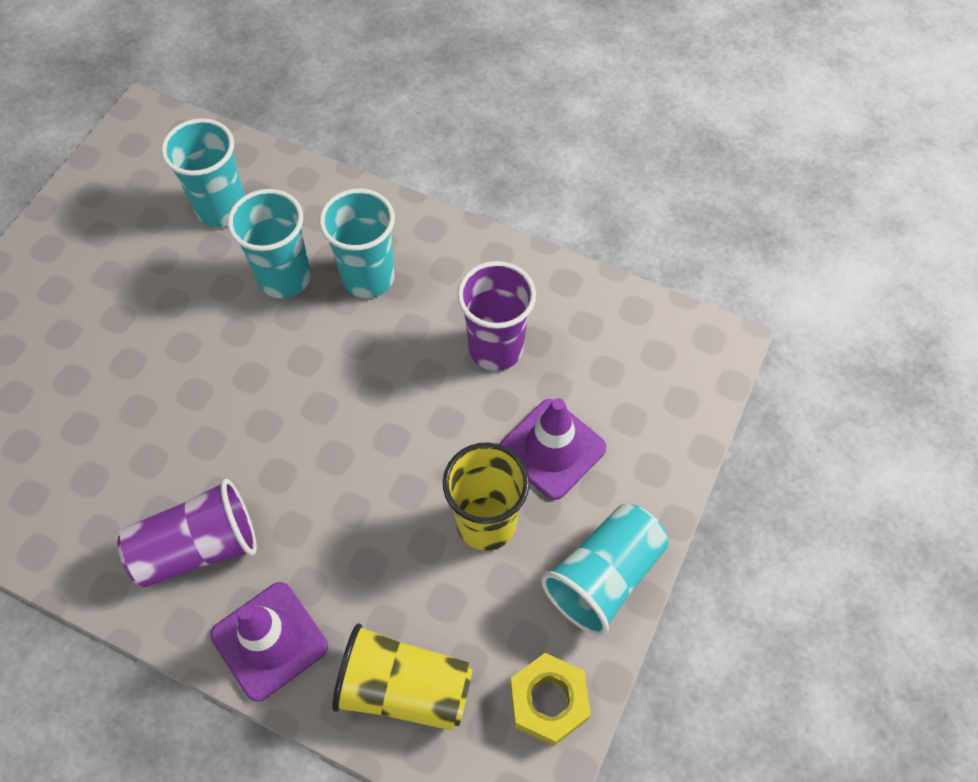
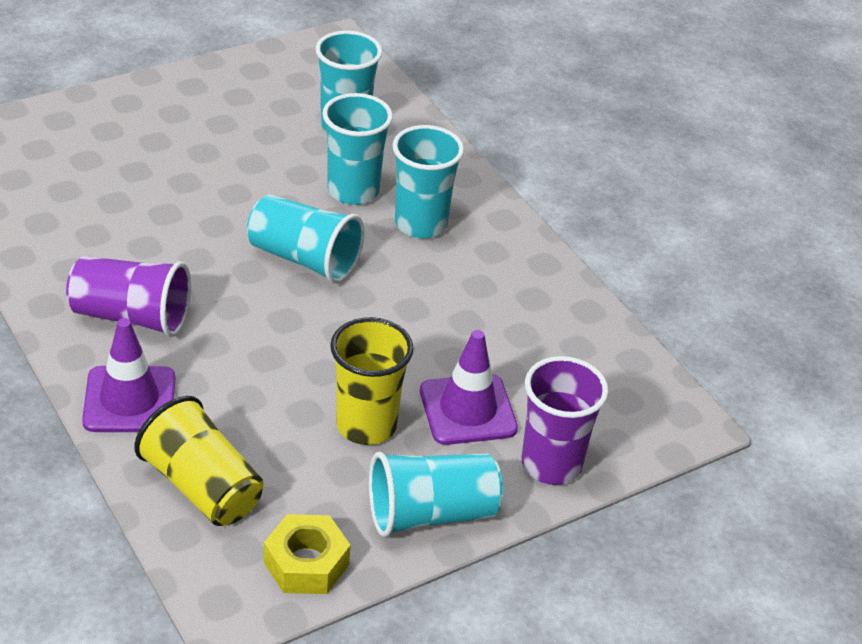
camera: 30 degrees right, 20 degrees down
(300, 380) = (304, 259): none -> turquoise cup
(496, 348) = (483, 322): purple cup -> purple cup (551, 464)

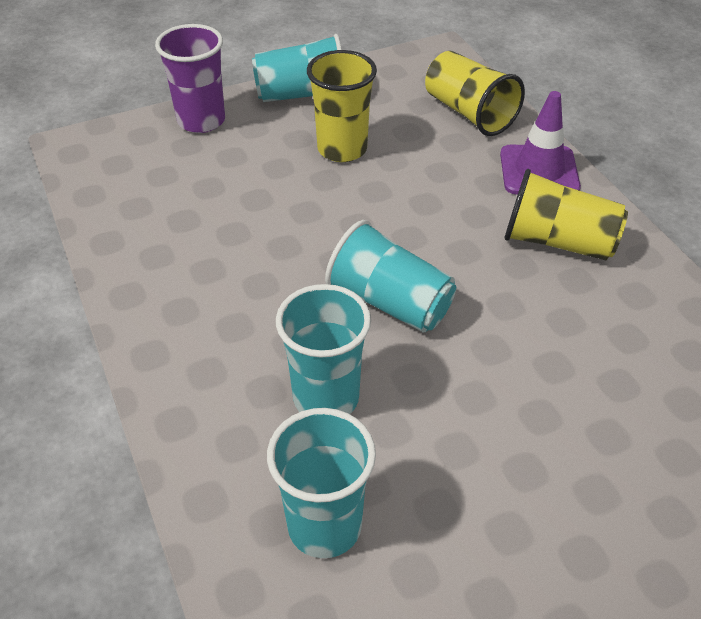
camera: 170 degrees left, 5 degrees up
(131, 316) = (558, 242): purple cup -> yellow cup
(306, 563) = (392, 72): yellow nut -> none
(421, 224) = (251, 347): turquoise cup -> none
(468, 410) = (255, 158): purple traffic cone -> none

